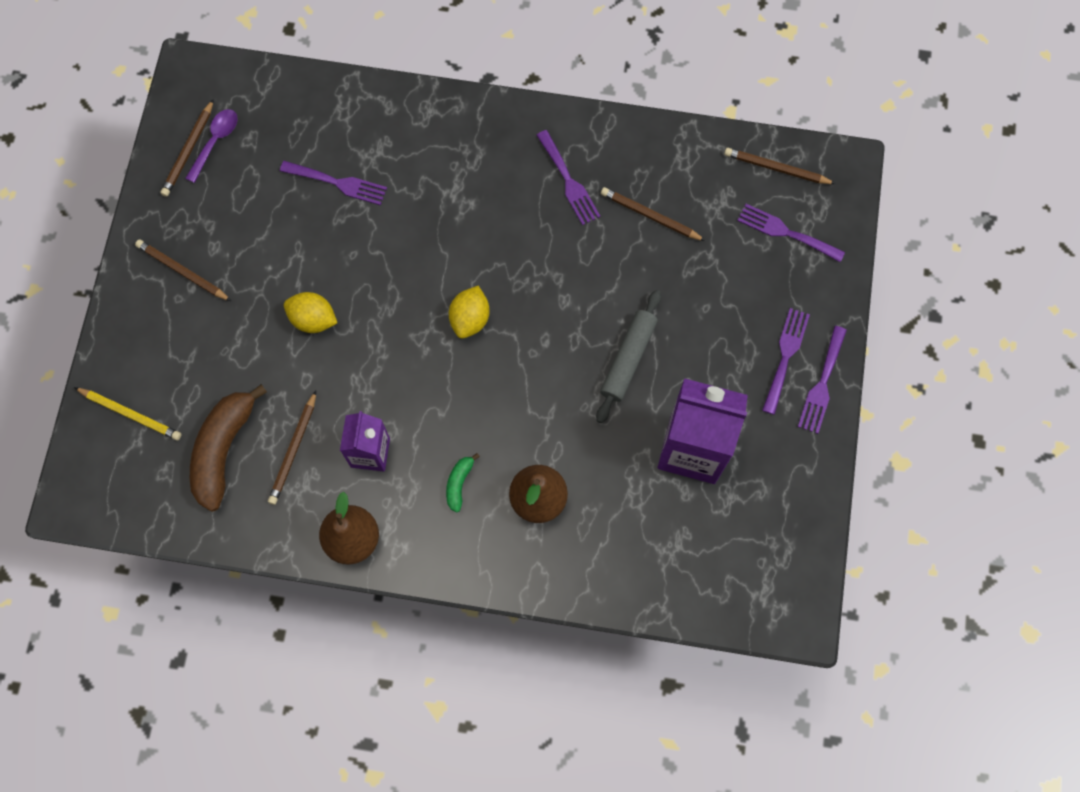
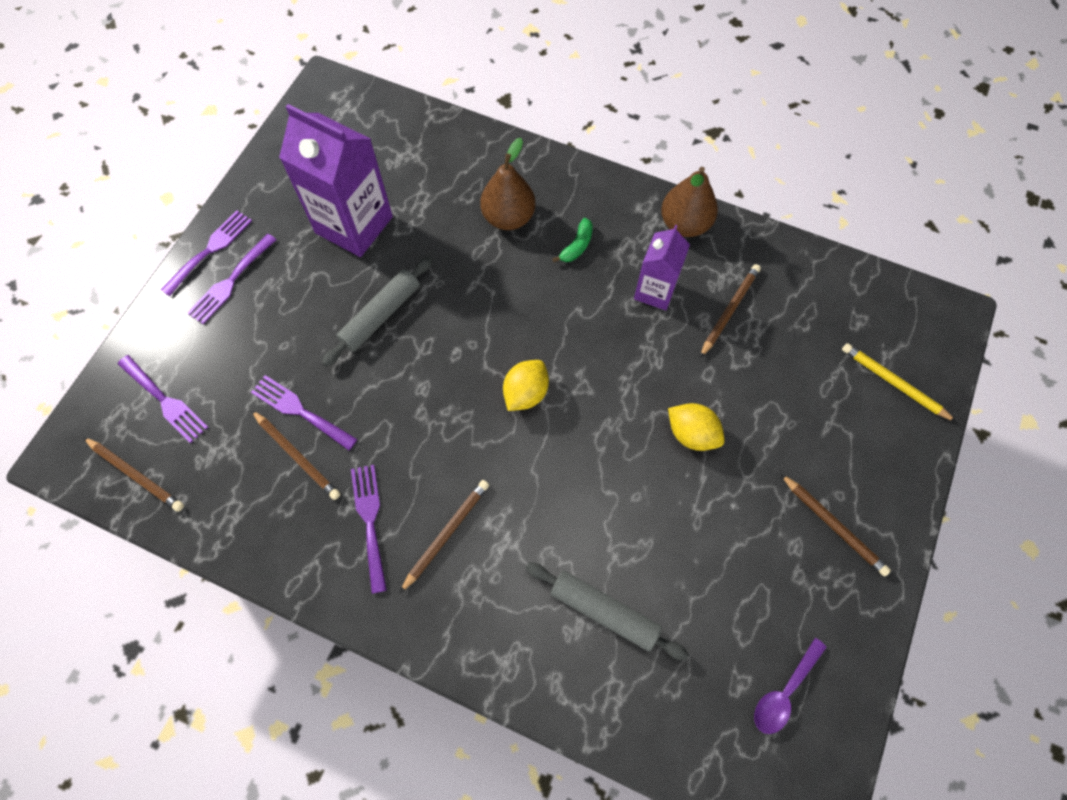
camera: 165 degrees left, 5 degrees down
(188, 151) = (819, 688): brown pencil -> brown pencil (446, 534)
(224, 449) = (799, 327): brown banana -> none
(338, 183) = (638, 591): purple fork -> purple fork (300, 411)
(362, 162) = (604, 611): none -> grey rolling pin

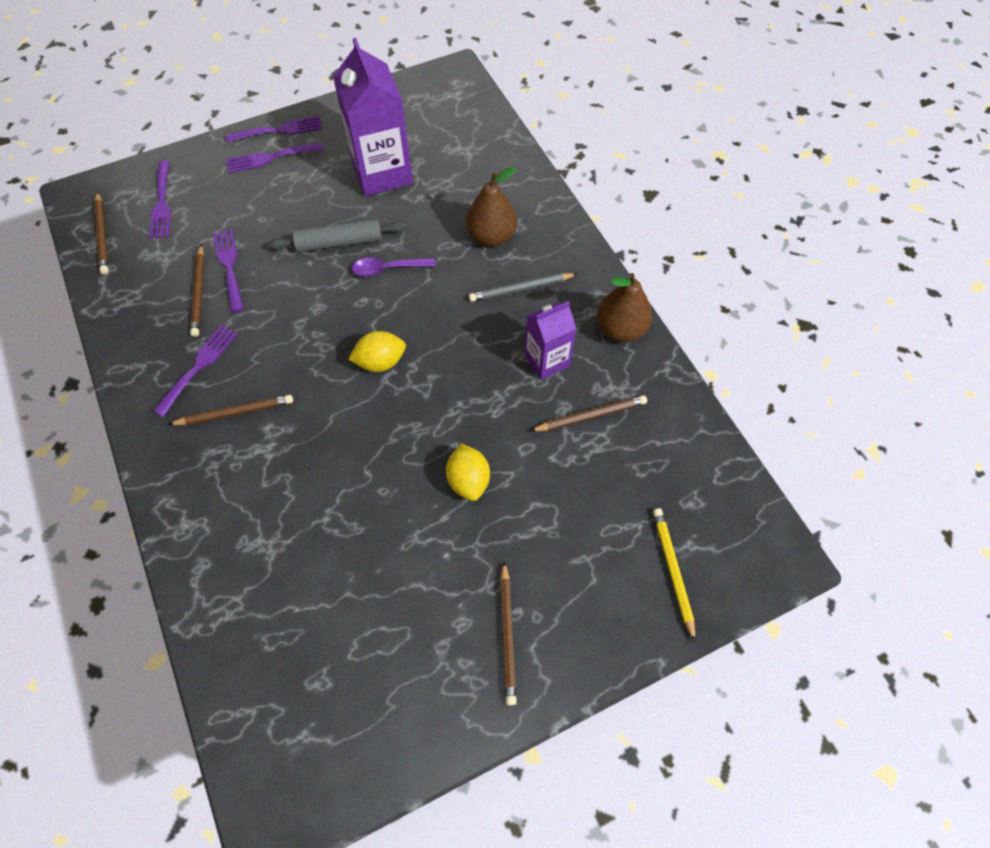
camera: 40 degrees right, 5 degrees down
(577, 246) = (520, 289): green banana -> grey pencil
(604, 611) = (280, 548): grey rolling pin -> none
(784, 692) = (343, 717): purple spoon -> purple spoon (387, 269)

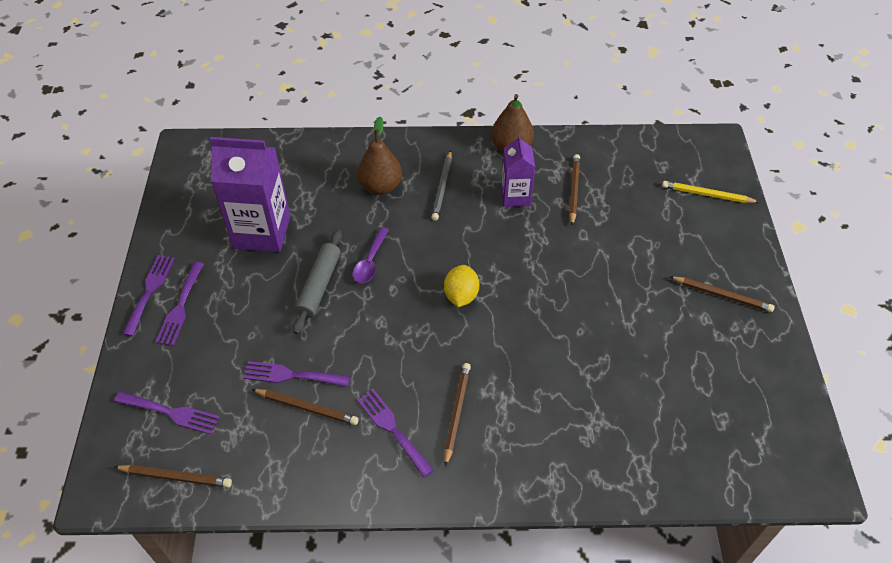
camera: 65 degrees left, 10 degrees down
(468, 480) = (594, 276): yellow lemon -> none

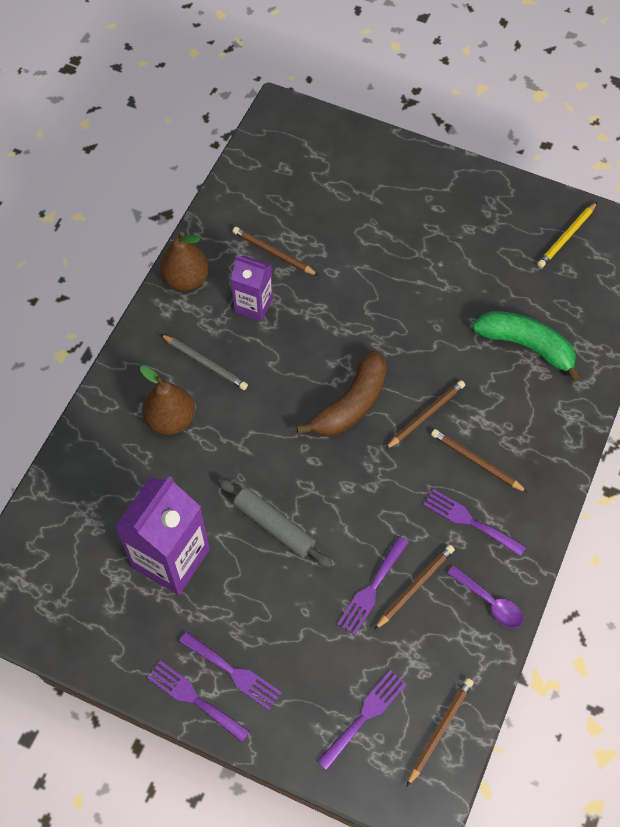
camera: 65 degrees left, 10 degrees up
(370, 262) = (268, 467): purple spoon -> purple spoon (490, 602)
(392, 429) = (469, 521): purple fork -> purple fork turned 45 degrees clockwise
(461, 296) = (351, 404): yellow lemon -> brown banana
(608, 412) = (526, 346): none -> green banana
(707, 194) = (338, 153): yellow pencil -> yellow pencil (566, 237)
(722, 295) = (452, 204): brown pencil -> brown pencil (426, 415)

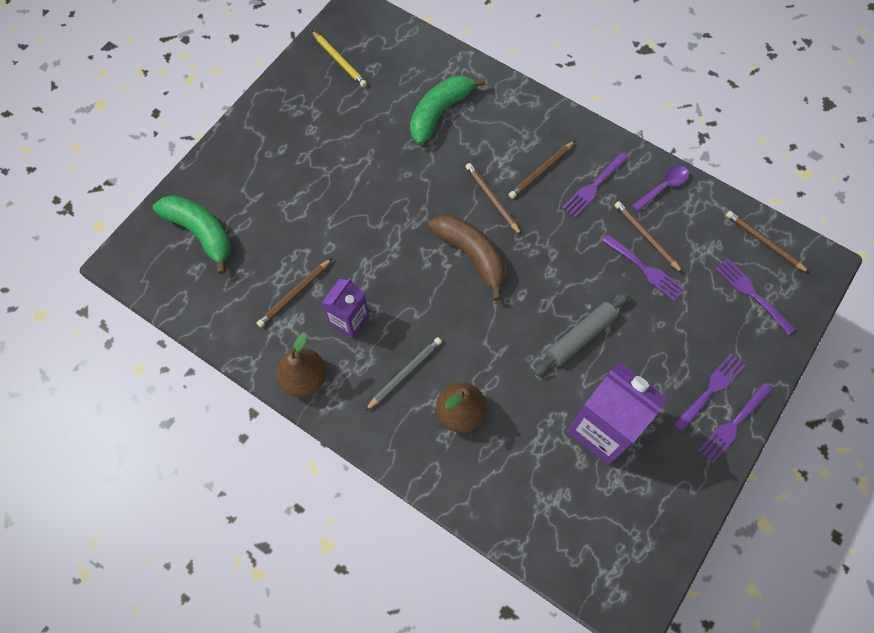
camera: 80 degrees left, 5 degrees up
(323, 163) = (201, 233): none -> green banana

